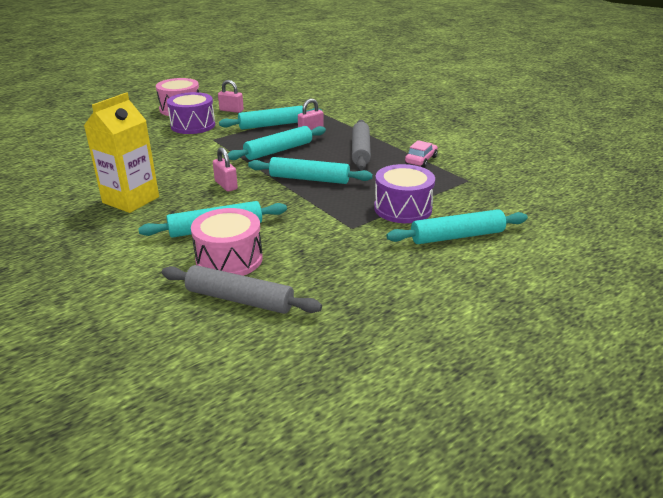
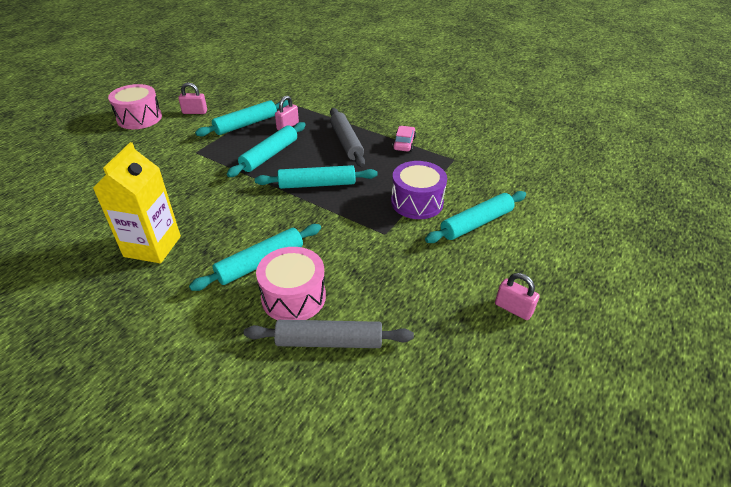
camera: 20 degrees left, 10 degrees up
(193, 125) = (165, 138): purple drum -> none
(226, 185) = (241, 208): pink padlock -> pink padlock (513, 308)

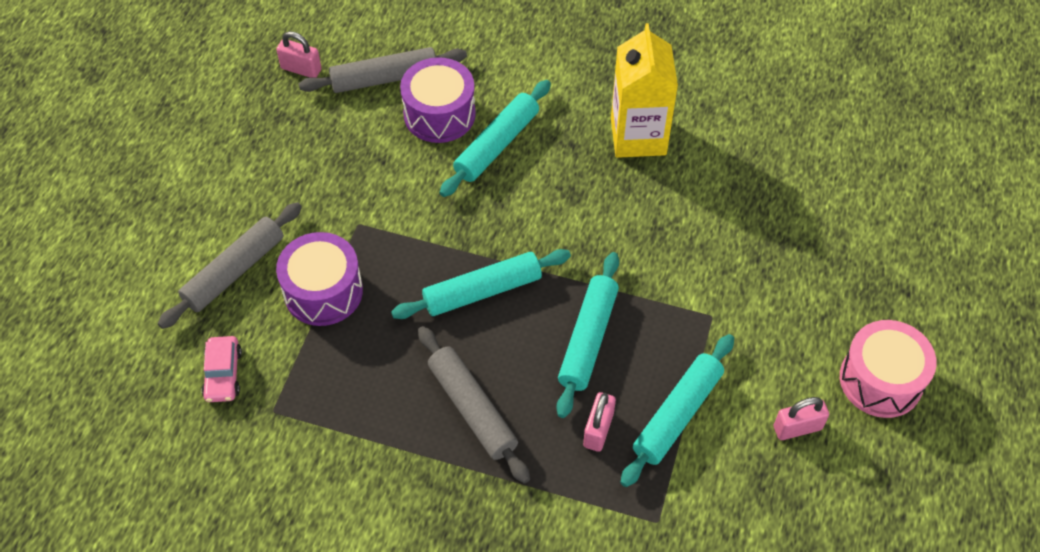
camera: 165 degrees right, 15 degrees up
(293, 297) = (439, 114): pink drum -> purple drum
(404, 143) = (367, 433): pink car -> pink car (223, 374)
(476, 223) = (234, 271): turquoise rolling pin -> grey rolling pin
(513, 308) = (193, 155): pink padlock -> pink padlock (301, 69)

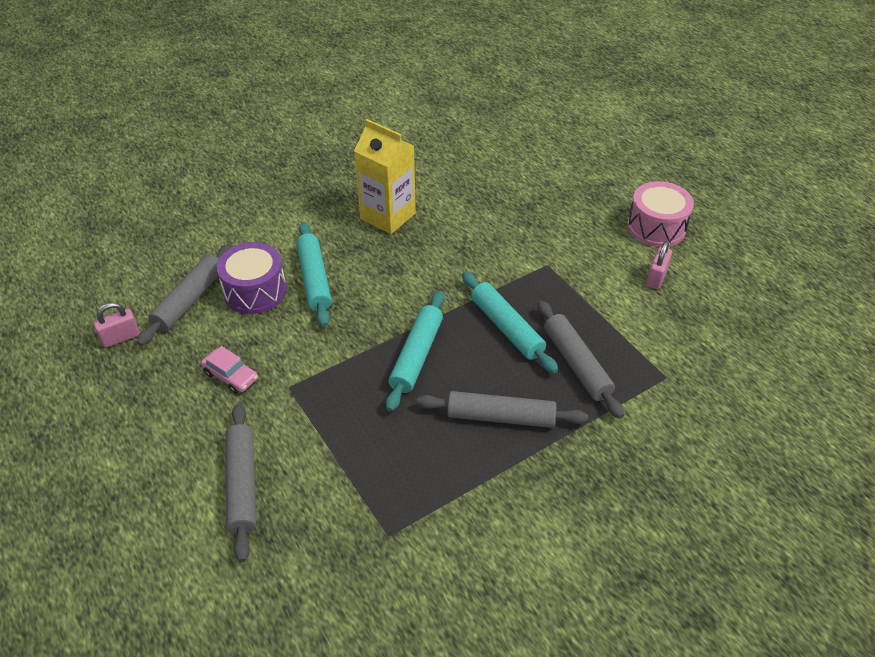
camera: 50 degrees left, 10 degrees down
(223, 374) = (324, 548): pink car -> pink car (231, 376)
(323, 291) = (321, 441): purple drum -> none
(598, 430) = (576, 364): pink padlock -> grey rolling pin
(677, 415) = (600, 322): turquoise rolling pin -> none

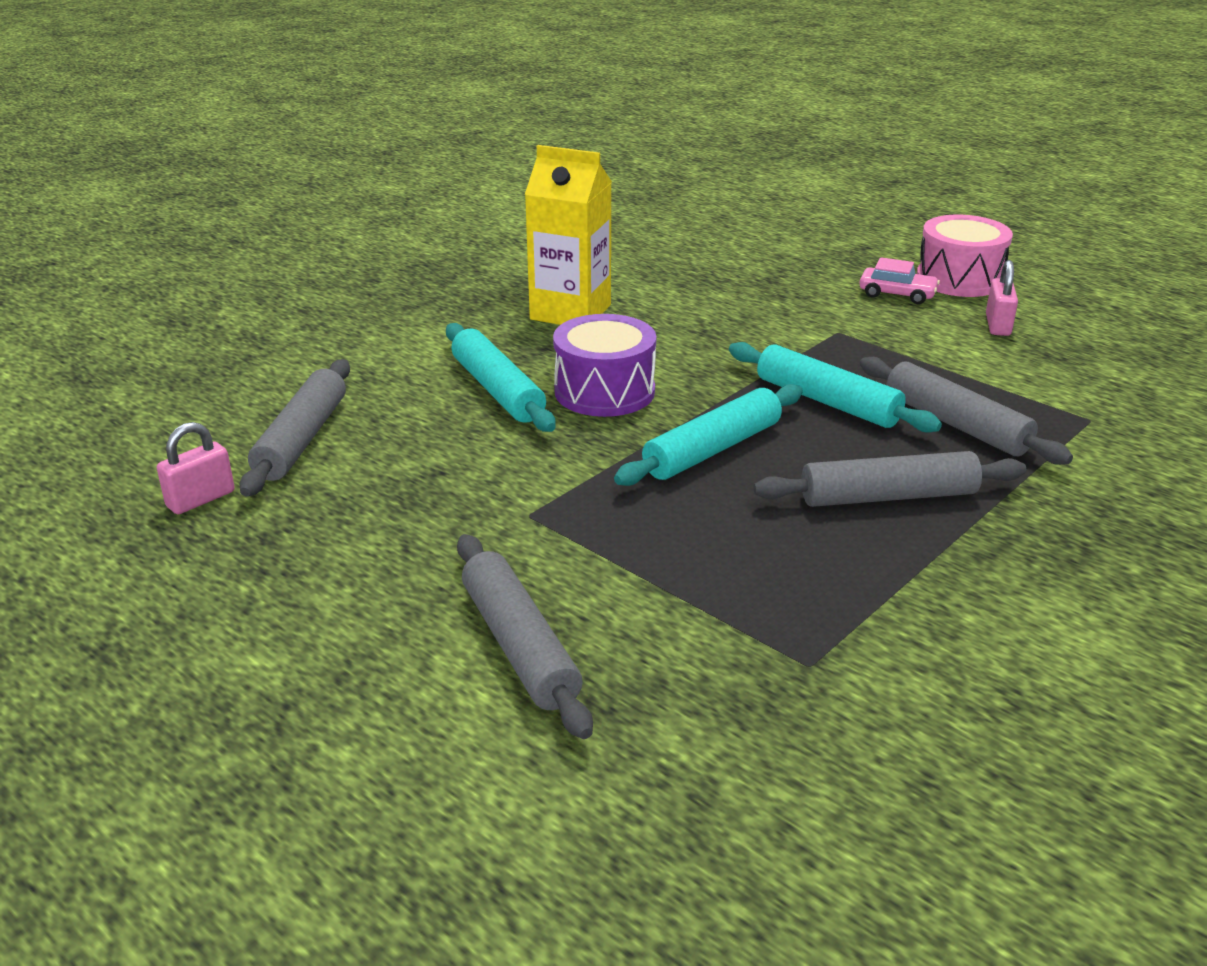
camera: 15 degrees left, 15 degrees down
(231, 376) = (422, 516): pink car -> pink car (897, 294)
(255, 291) = (407, 415): purple drum -> purple drum (604, 391)
(416, 355) = (712, 449): turquoise rolling pin -> turquoise rolling pin turned 45 degrees clockwise

